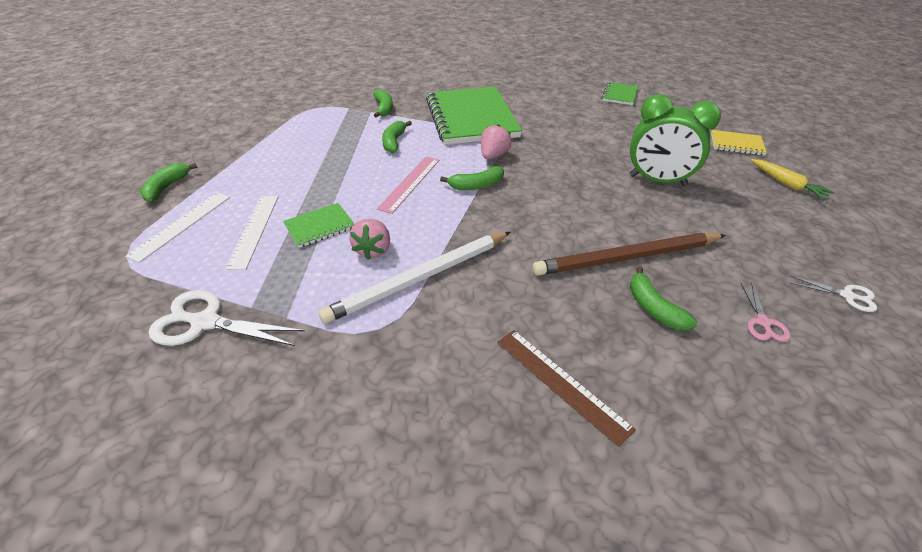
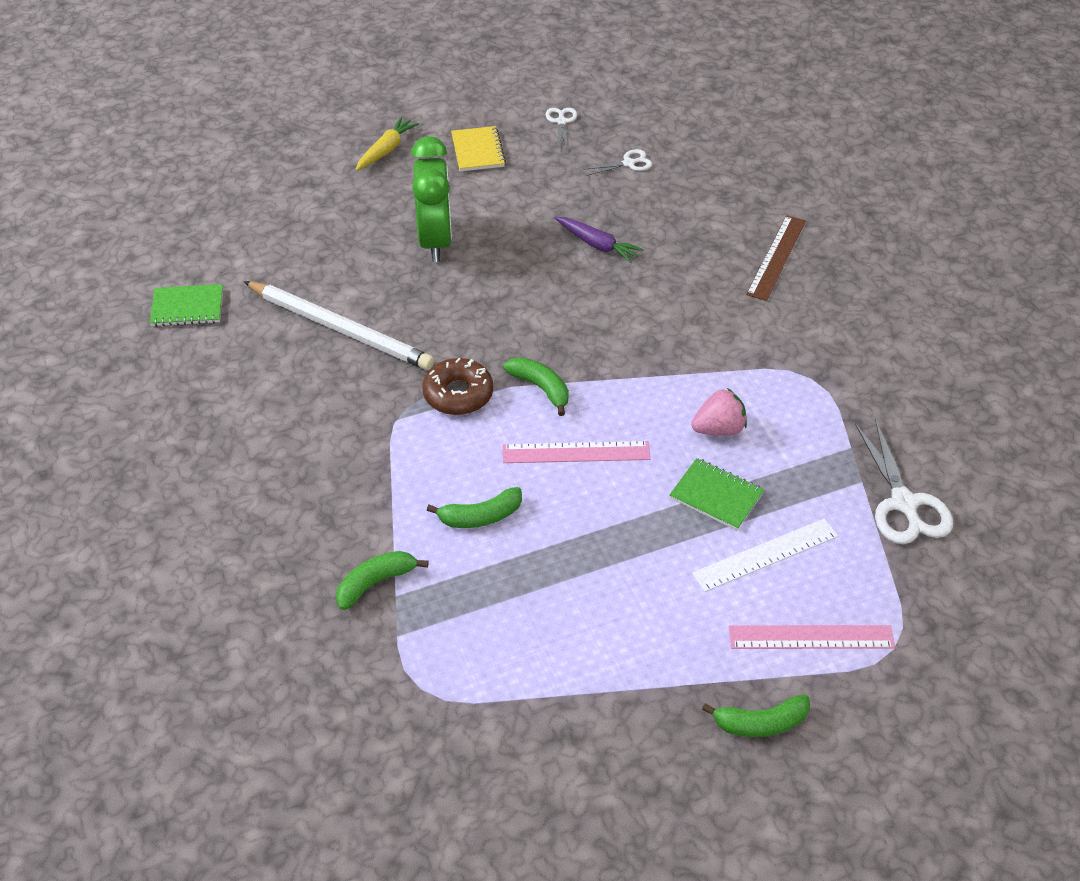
camera: 115 degrees left, 5 degrees up
(181, 225) = (811, 637): white ruler -> pink ruler
(420, 278) = (731, 376): white pencil -> white pencil (340, 329)
(471, 118) = (355, 455): green notebook -> none
(493, 156) = (458, 394): pink strawberry -> brown donut
(627, 258) = (597, 245): brown pencil -> purple carrot
(653, 308) = (656, 221): green banana -> none
(736, 144) = (304, 187): yellow notebook -> yellow notebook (478, 151)
(763, 322) = (628, 163): pink scissors -> white scissors

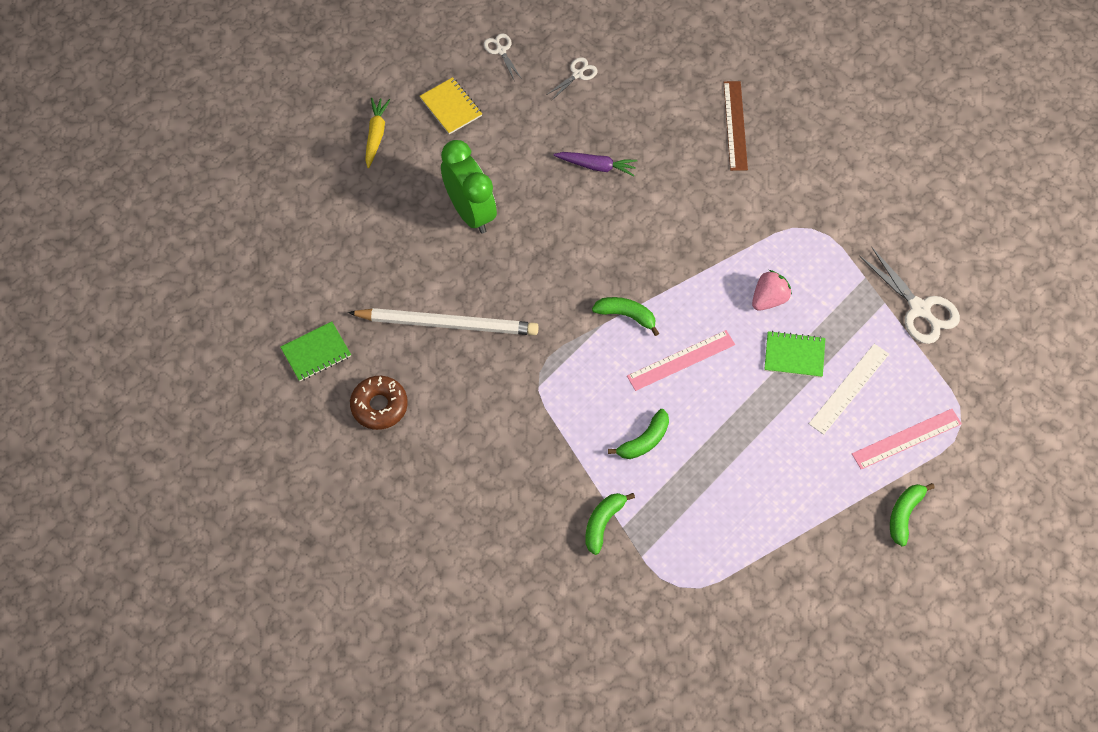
camera: 25 degrees left, 15 degrees up
(458, 394) = (570, 346): brown donut -> brown donut (379, 406)
(760, 723) = (904, 515): green banana -> green banana turned 150 degrees clockwise

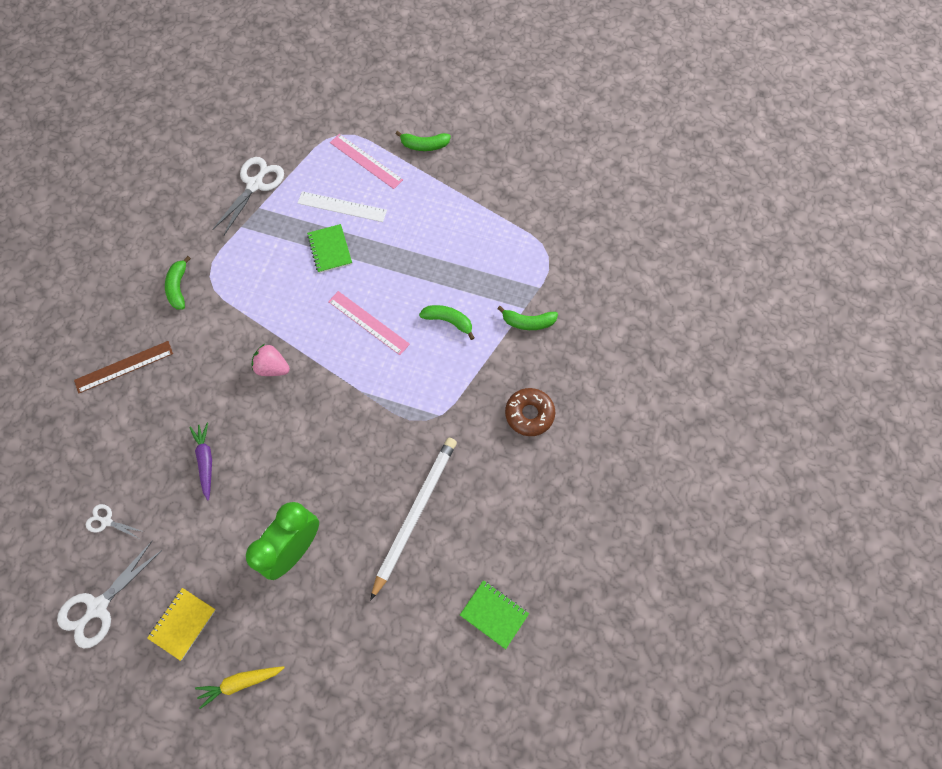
camera: 115 degrees left, 5 degrees up
(379, 406) = (517, 532): brown donut -> brown donut (529, 414)
(447, 324) = (415, 513): white pencil -> white pencil turned 45 degrees clockwise
(501, 50) = (98, 607): white scissors -> white scissors, size x1.86
(626, 315) = (345, 377): green banana -> green banana (178, 287)
(769, 299) = (287, 282): pink strawberry -> pink strawberry (272, 367)

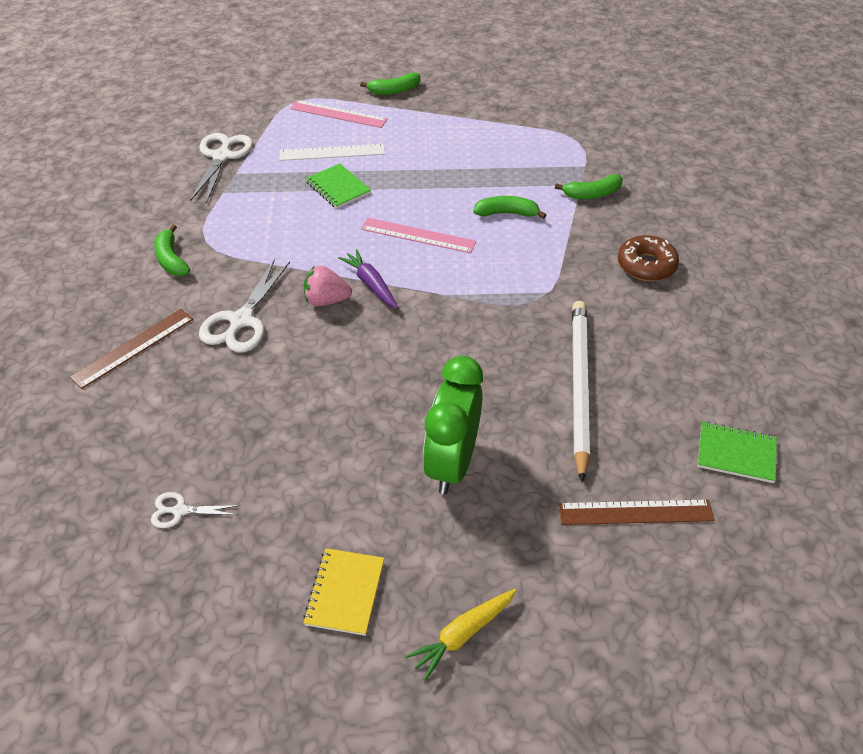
camera: 20 degrees left, 20 degrees down
(98, 607) = (211, 613): white scissors -> white scissors (241, 320)
(205, 461) = (288, 409): purple carrot -> purple carrot (371, 284)
(397, 635) = (635, 512): none -> brown ruler

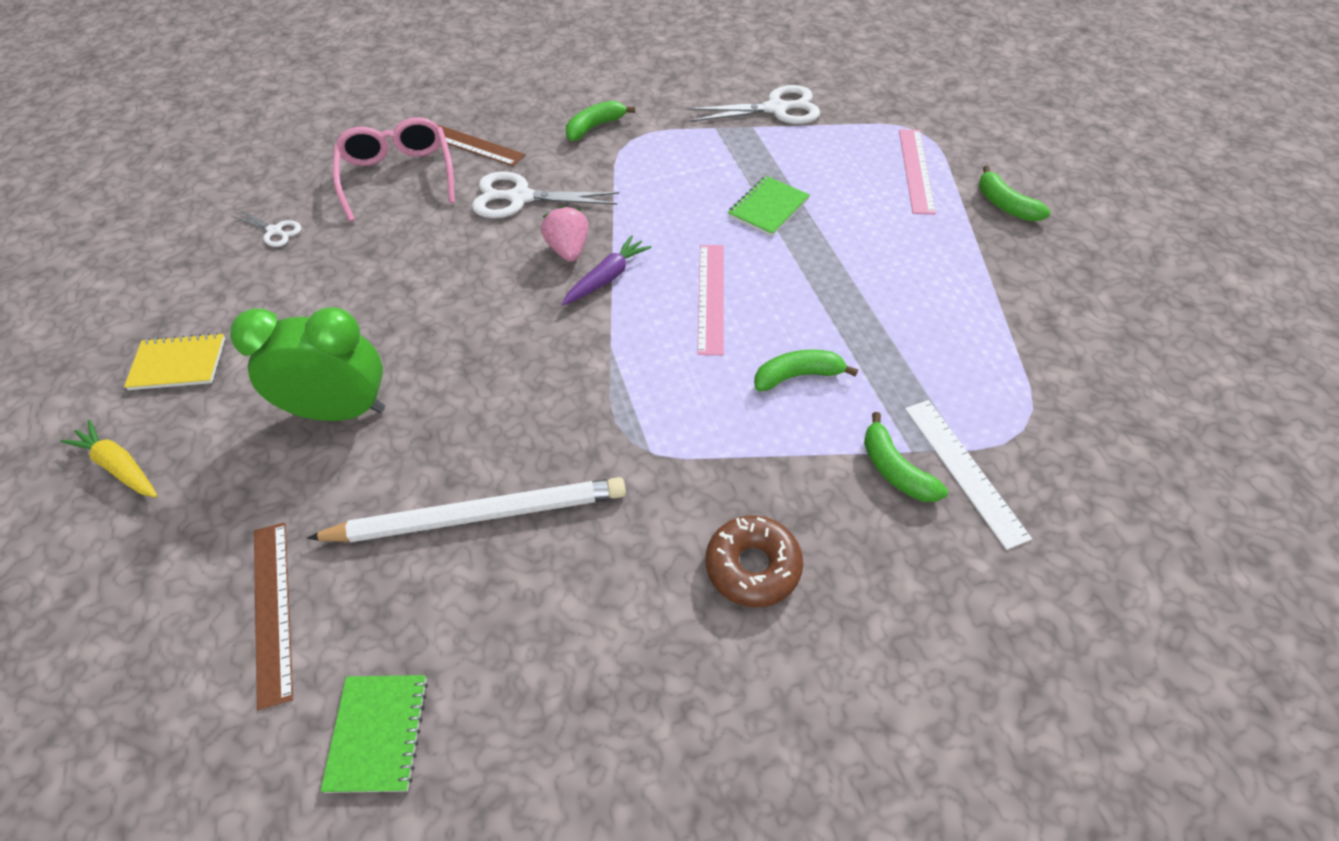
camera: 75 degrees right, 5 degrees up
(152, 404) = (398, 176): none -> pink glasses
(180, 511) = (274, 231): white scissors -> white scissors turned 135 degrees clockwise
(332, 152) = (834, 185): white ruler -> white ruler (964, 470)
(507, 213) = (797, 376): green banana -> green banana turned 90 degrees counterclockwise

